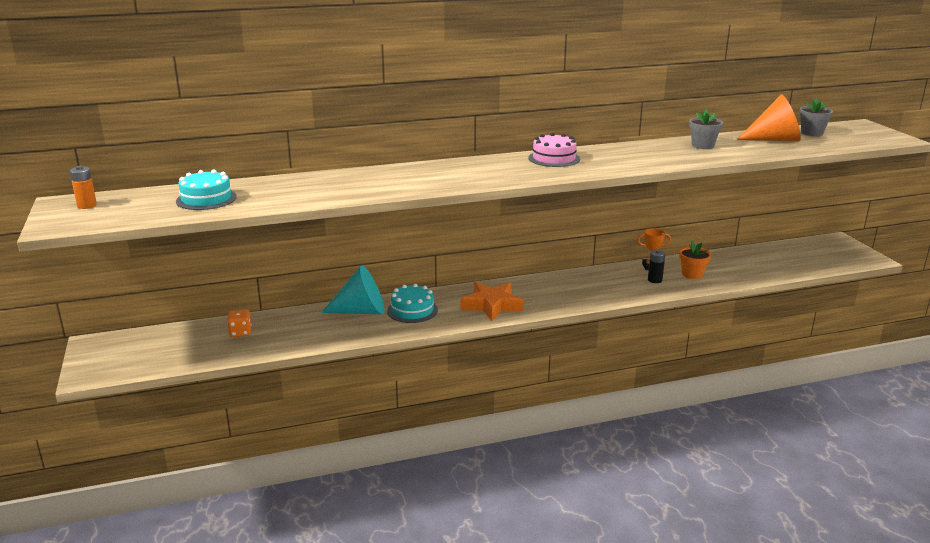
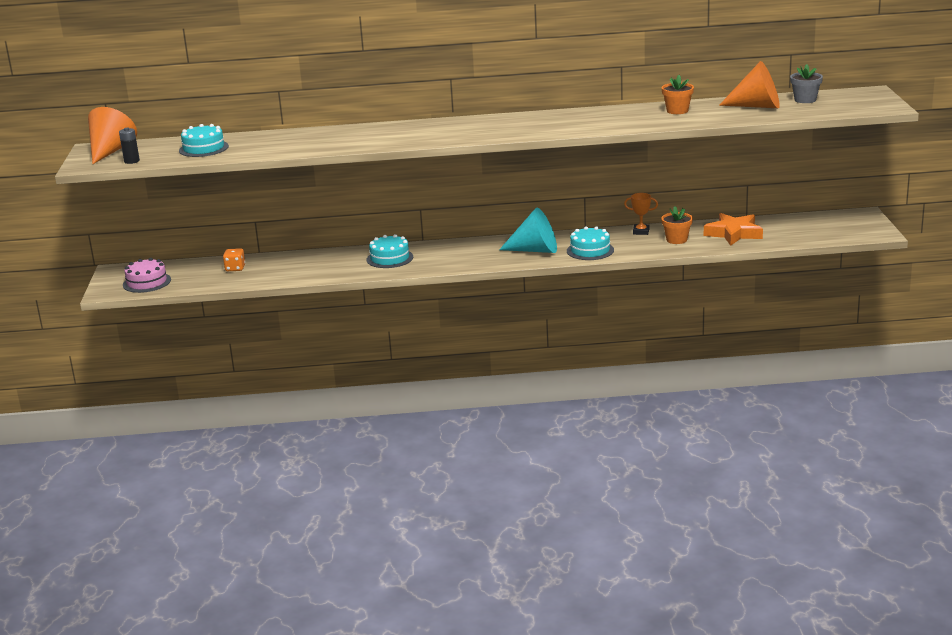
camera: 15 degrees right, 0 degrees up
(87, 205) = (111, 151): orange battery -> orange cone
(361, 311) = (344, 257): turquoise cone -> turquoise cone (535, 250)
(492, 305) = (464, 257): orange star -> orange star (733, 233)
(554, 158) = (522, 120): pink cake -> pink cake (147, 282)
(617, 290) = (590, 250): none -> turquoise cake
(655, 280) = (634, 243): black battery -> black battery (132, 161)
(703, 145) = (677, 111): grey flower pot -> orange flower pot

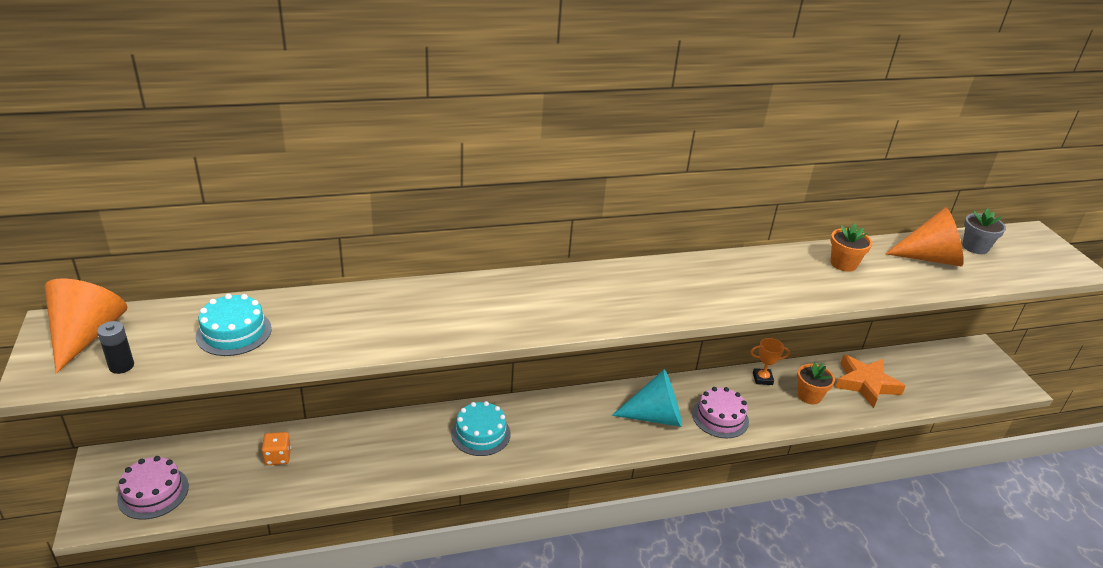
camera: 15 degrees left, 10 degrees up
(590, 250) = (720, 417): turquoise cake -> pink cake

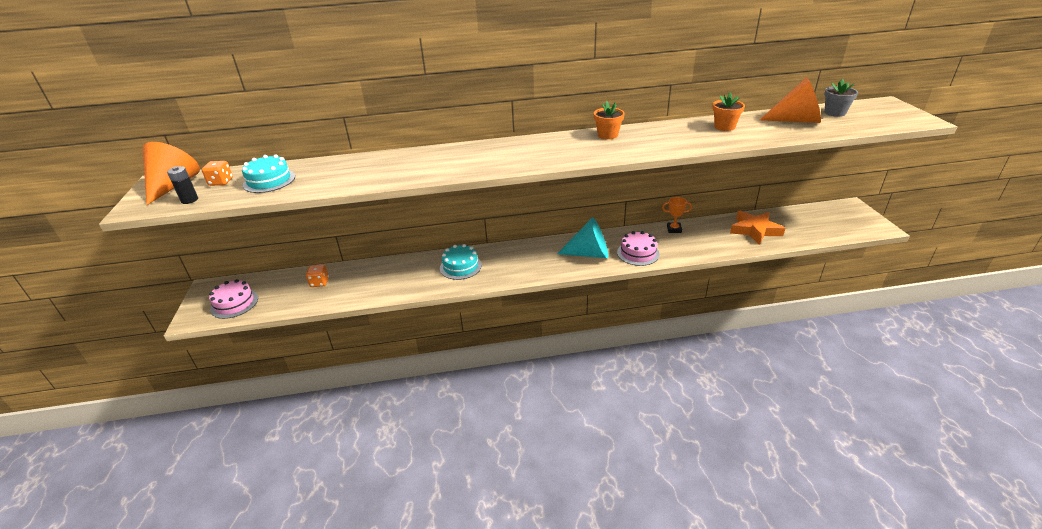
camera: 10 degrees right, 0 degrees up
(159, 331) = (221, 182): none -> orange dice
(809, 396) = (709, 238): orange flower pot -> orange flower pot (607, 135)

